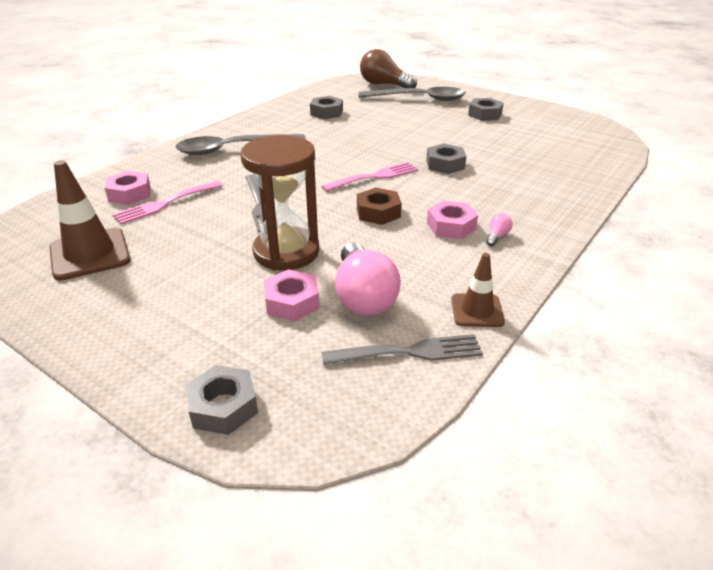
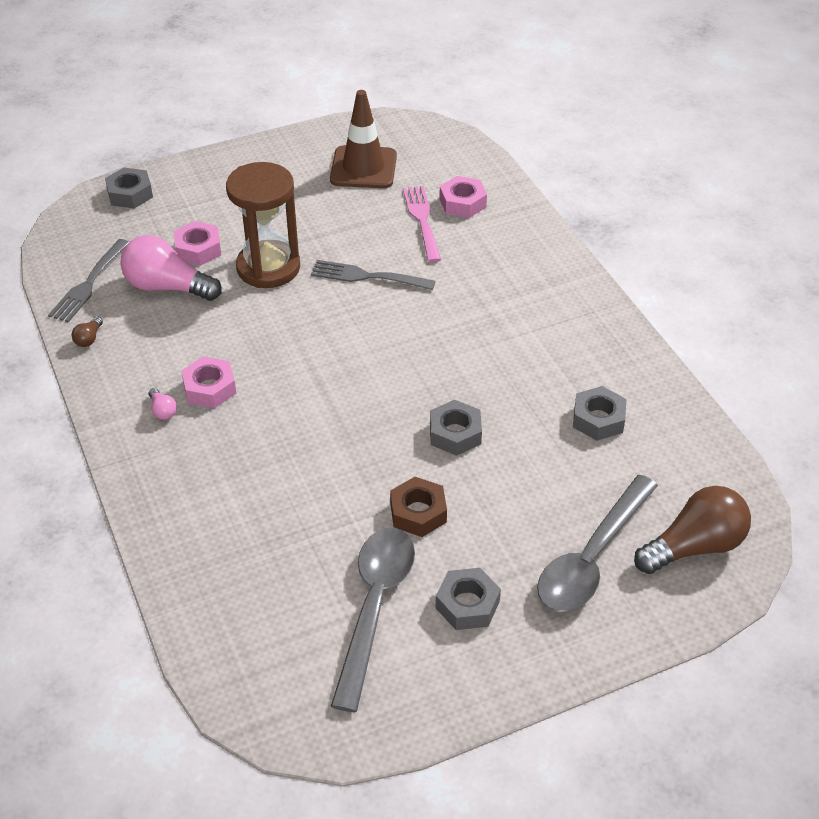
camera: 120 degrees right, 10 degrees up
(233, 149) = (525, 294): grey spoon -> grey spoon (375, 607)
(374, 177) = (359, 380): pink fork -> none
(378, 212) = (281, 349): brown nut -> brown nut (418, 512)
(445, 164) = (339, 457): grey nut -> grey nut (455, 433)
(477, 310) = (89, 338): brown traffic cone -> brown light bulb

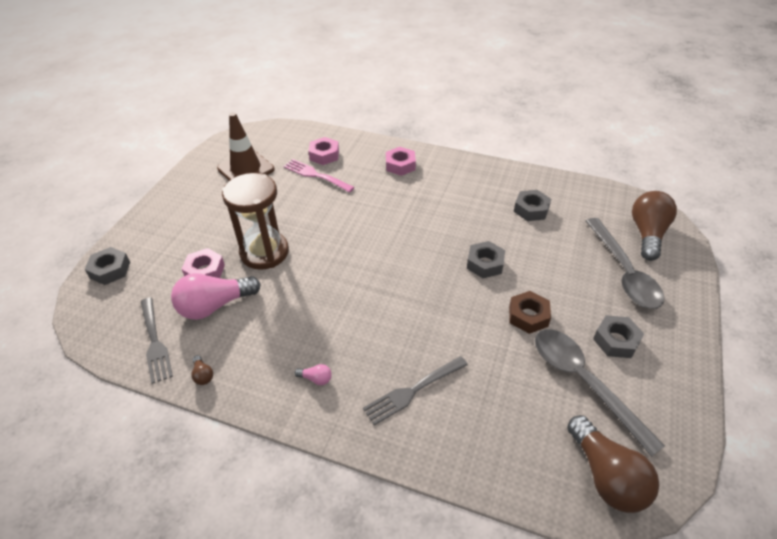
camera: 45 degrees left, 0 degrees up
(209, 388) = (326, 343): pink nut -> pink nut (400, 165)
(273, 683) = (606, 475): none -> brown light bulb
(367, 276) = (327, 220): grey fork -> grey fork (412, 391)

